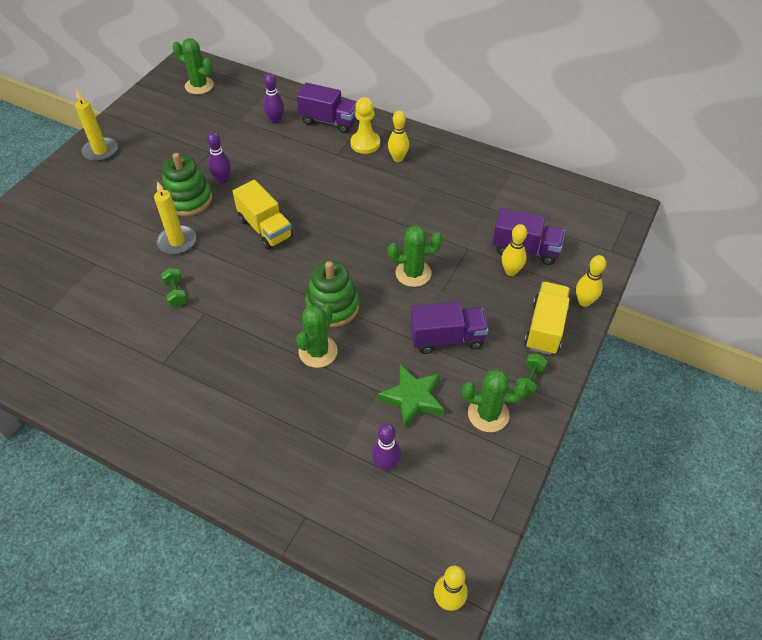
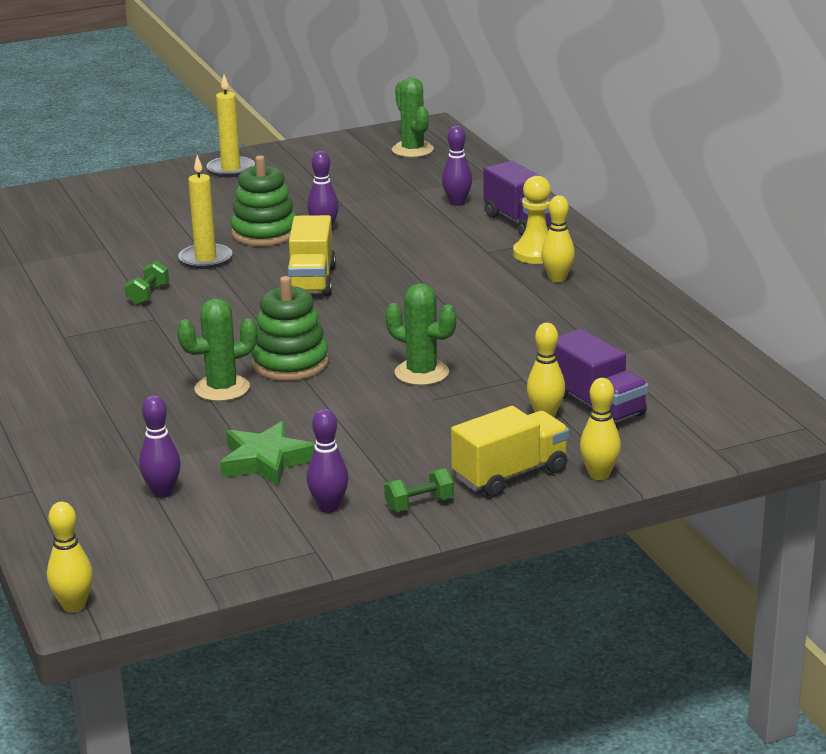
camera: 40 degrees right, 25 degrees down
(447, 338) = (377, 435): purple truck -> none
(488, 414) = (329, 507): green cactus -> purple bowling pin

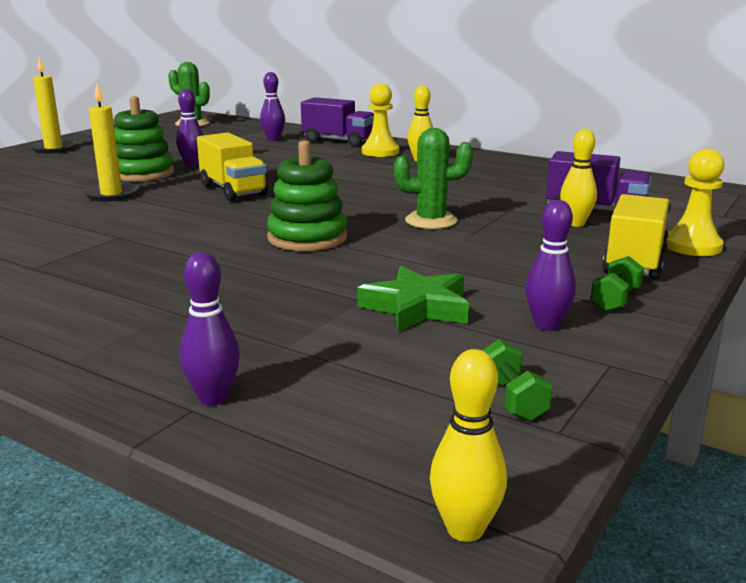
camera: 35 degrees left, 5 degrees down
(148, 295) = (87, 223): green dumbbell -> green dumbbell (512, 399)
(162, 492) = (359, 363): purple bowling pin -> purple bowling pin (213, 398)
(222, 388) = (273, 267): green cactus -> none
(599, 475) = (692, 246): yellow bowling pin -> yellow pawn

